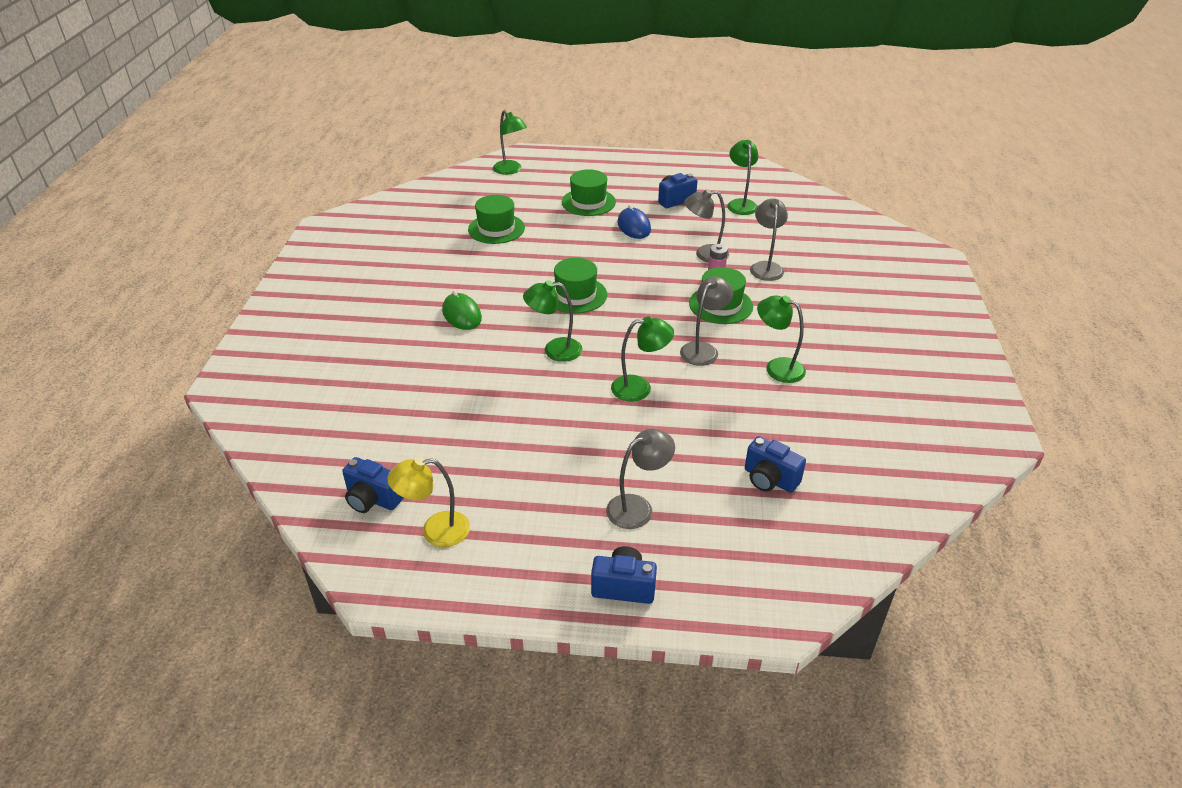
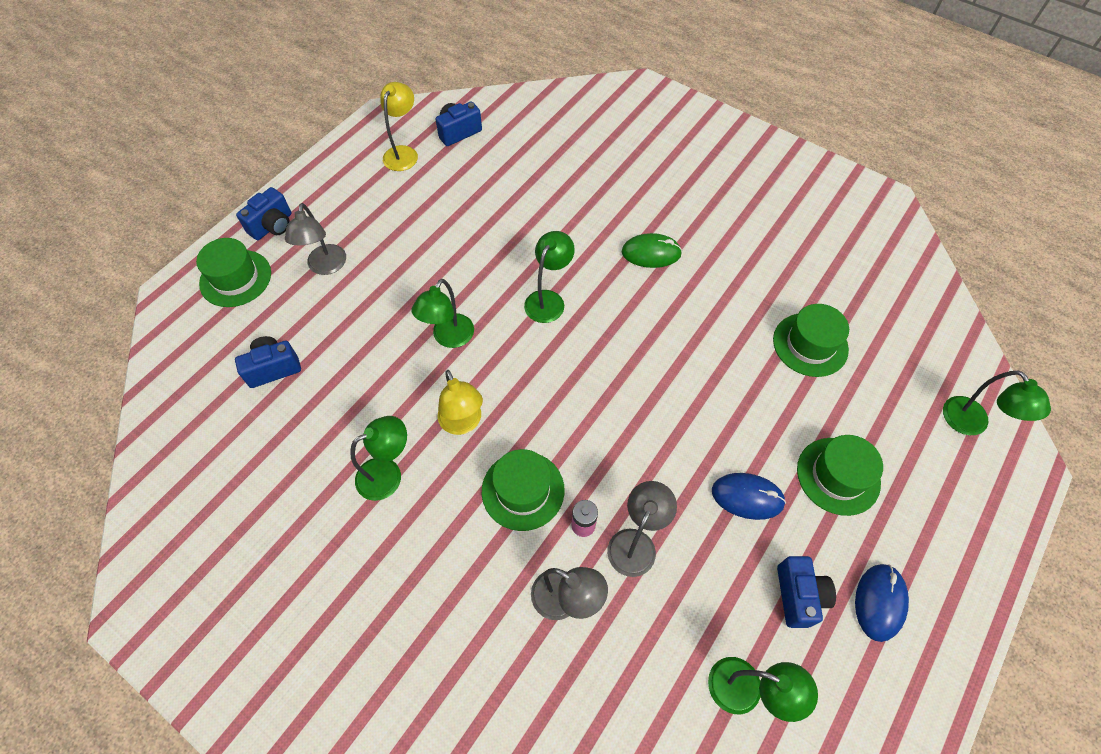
camera: 120 degrees right, 20 degrees up
(511, 170) = (971, 424): green lamp -> green lamp turned 105 degrees counterclockwise
(575, 295) = (628, 359): green hat -> green hat (235, 278)
(651, 179) = (879, 602): none -> blue mouse
(703, 349) = (463, 423): grey lamp -> yellow lamp

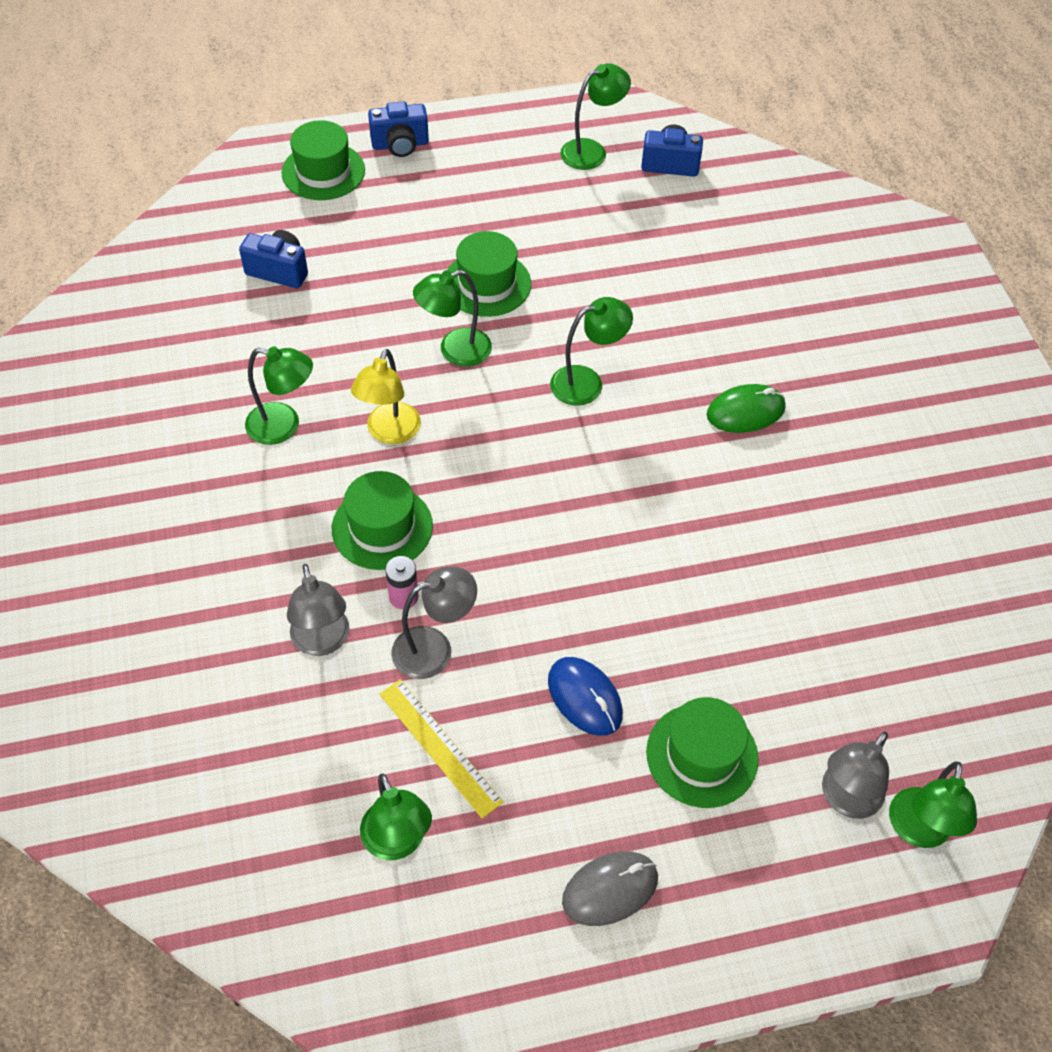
camera: 40 degrees right, 5 degrees down
(326, 267) = (410, 212): grey lamp -> grey lamp (845, 800)
(403, 153) = (592, 151): yellow lamp -> green lamp
(651, 253) = (745, 412): green mouse -> green mouse turned 60 degrees counterclockwise
(704, 604) = (439, 747): none -> yellow ruler
(799, 596) = (536, 816): blue camera -> none
(810, 344) = (821, 619): green hat -> green hat (487, 284)
(879, 602) = (610, 889): blue mouse -> grey mouse

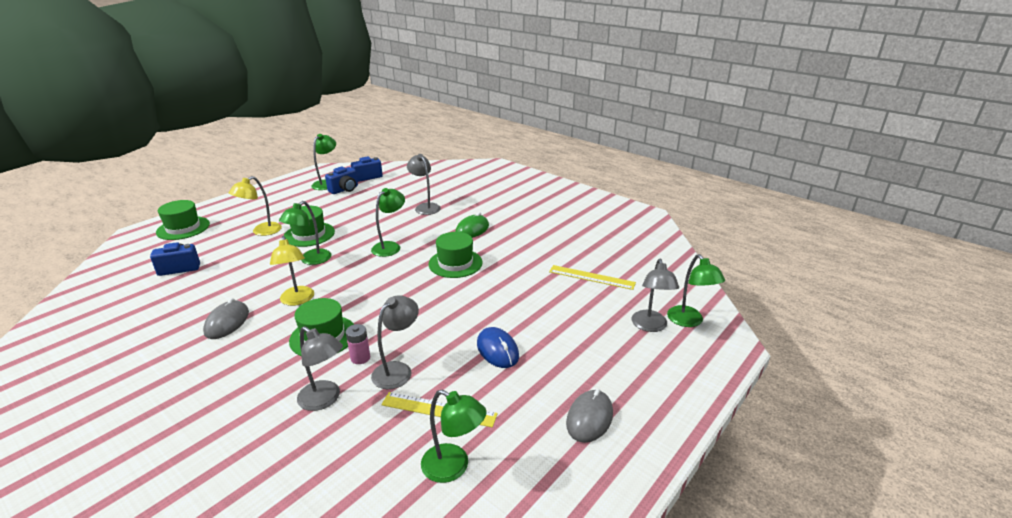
camera: 35 degrees left, 25 degrees down
(284, 426) = (227, 322): green lamp -> grey mouse
(400, 145) = (223, 208): blue camera -> blue camera (344, 190)
(424, 239) = (261, 231): none -> yellow lamp
(585, 698) = (497, 350): blue mouse -> blue mouse turned 45 degrees clockwise
(702, 755) = (574, 343): green hat -> green hat (455, 263)
(711, 306) = (425, 207): none -> grey lamp
(849, 642) = (591, 277): none -> yellow ruler

